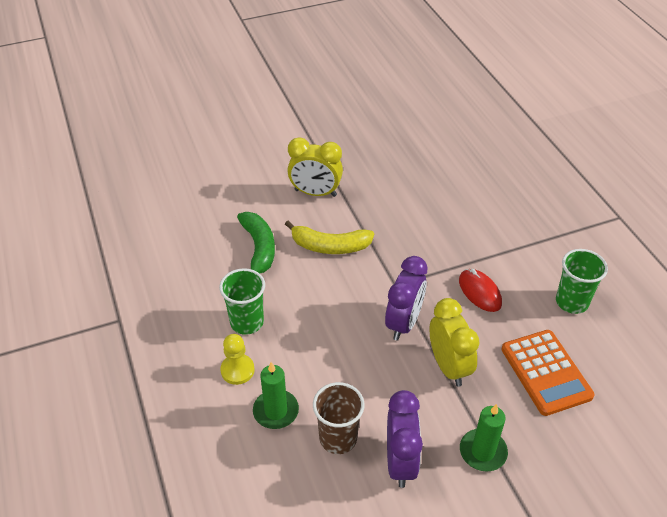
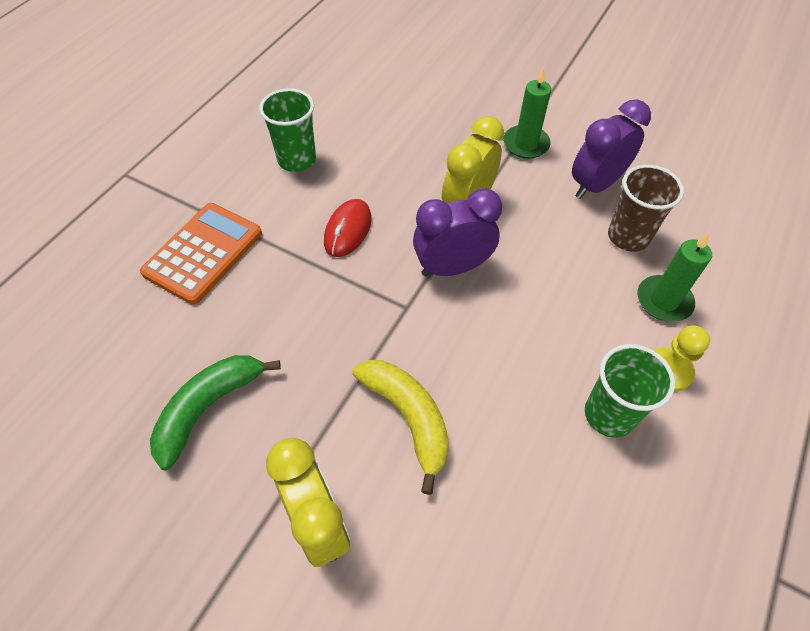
camera: 130 degrees left, 10 degrees up
(258, 249) = (494, 505): green banana -> green banana (208, 408)
(546, 372) = (403, 142): orange calculator -> orange calculator (203, 253)

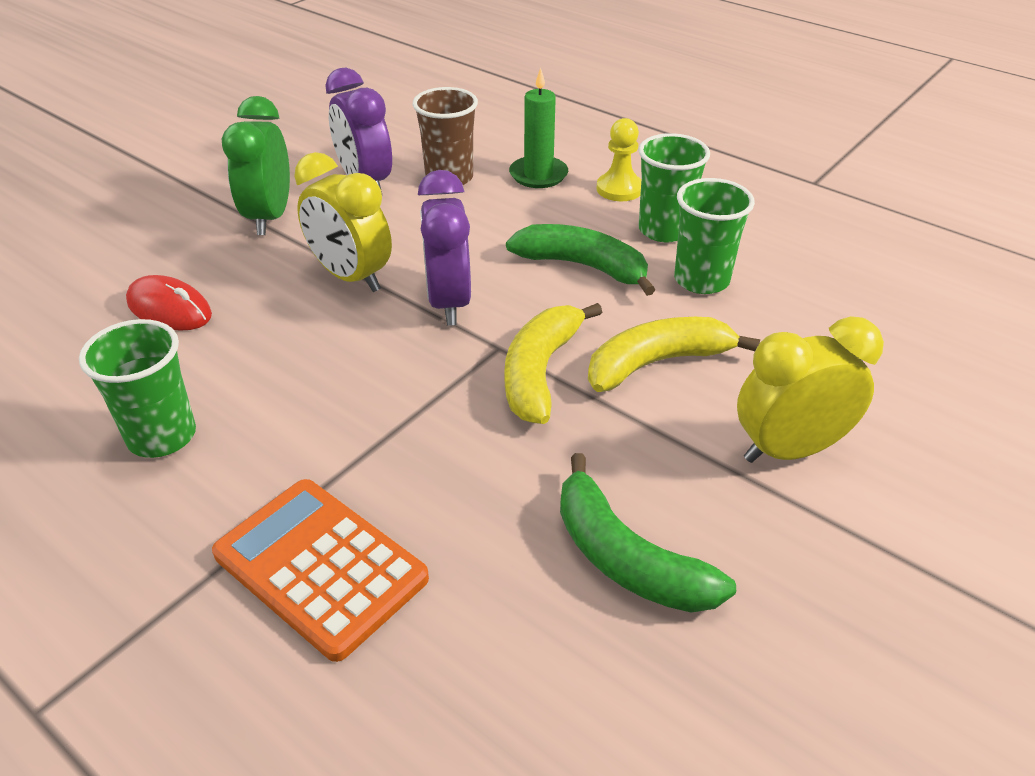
camera: 80 degrees left, 15 degrees down
(348, 230) = (345, 389): red mouse -> red mouse (169, 309)
(383, 337) = (540, 372): none -> yellow banana
(526, 144) = (269, 217): green candle -> green clock
(526, 352) = (583, 267): none -> green banana
(535, 451) = (701, 280): none -> green cup

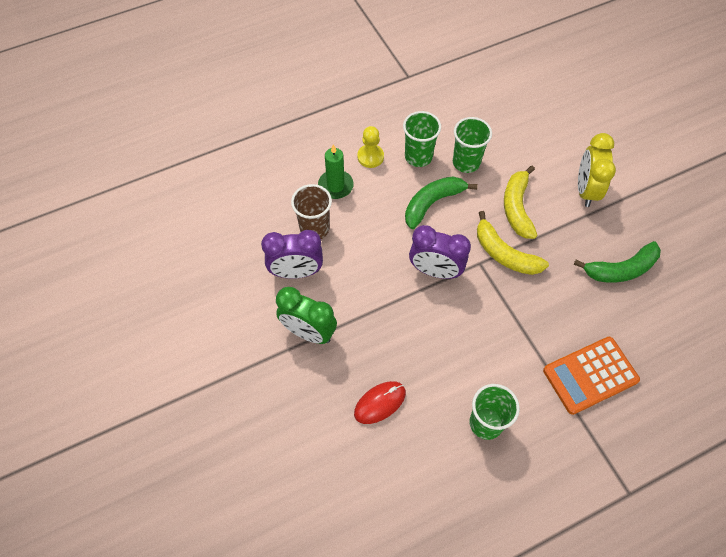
camera: 65 degrees left, 20 degrees up
(351, 277) = (392, 307): yellow clock -> none

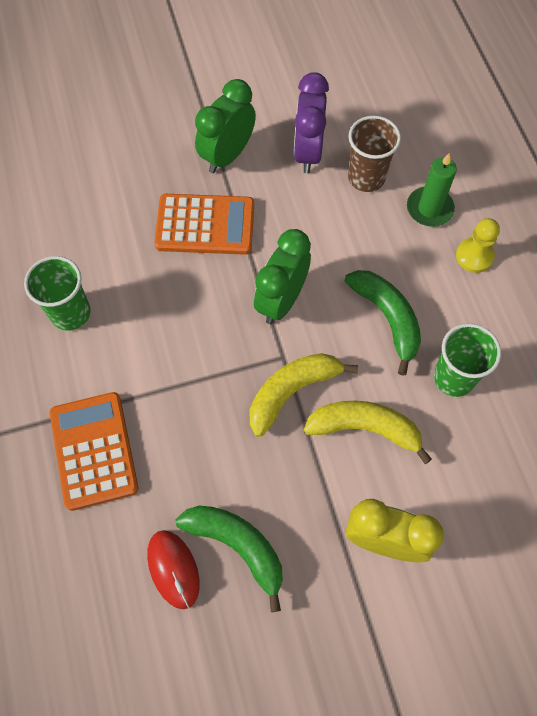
camera: 100 degrees right, 5 degrees up
(380, 403) = (125, 211): red mouse -> red mouse (173, 569)
(381, 336) = (205, 225): none -> orange calculator
(418, 156) = (470, 316): green cup -> none
(435, 271) = (281, 300): purple clock -> green clock
(620, 269) = (237, 546): green banana -> green banana turned 135 degrees clockwise

